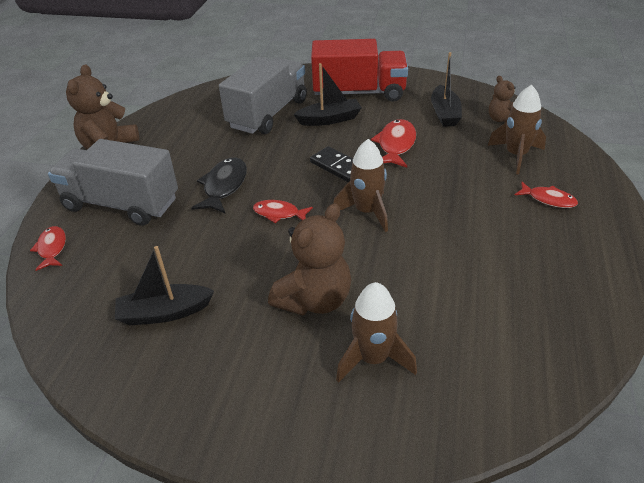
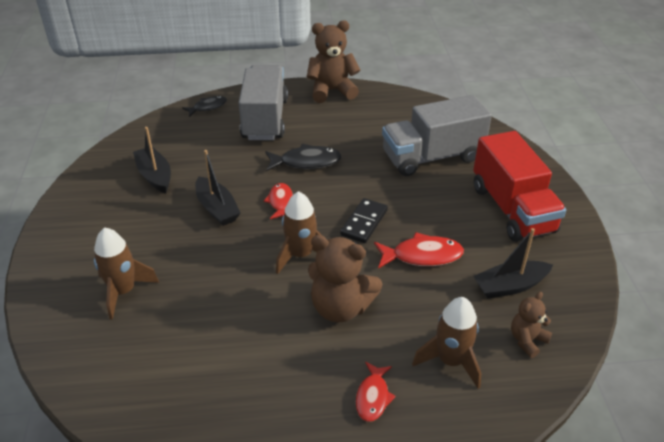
camera: 70 degrees right, 0 degrees up
(52, 248) = (207, 107): red fish -> black fish
(268, 114) = (432, 157): grey truck -> grey truck turned 150 degrees clockwise
(314, 300) = (180, 246): brown teddy bear -> brown teddy bear (340, 307)
(329, 119) = (445, 199): black boat -> black boat (217, 208)

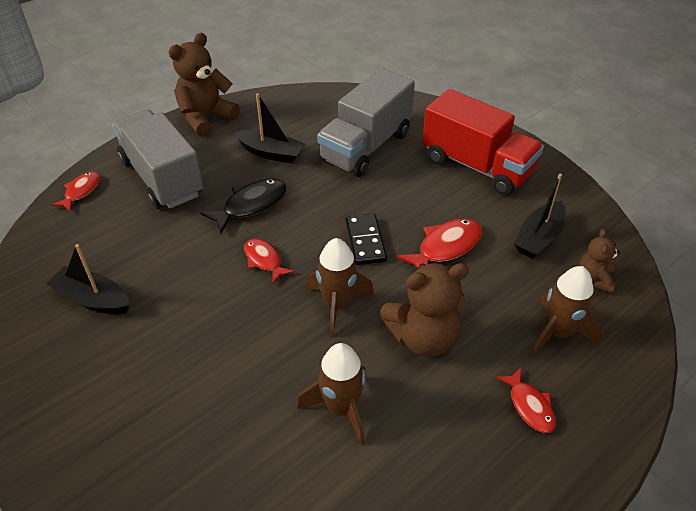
camera: 35 degrees left, 5 degrees up
(123, 291) = (186, 451): brown rocket -> brown rocket (341, 408)
(207, 107) = (81, 191): black fish -> red fish
(217, 208) = (203, 301): black boat -> black boat (271, 153)

